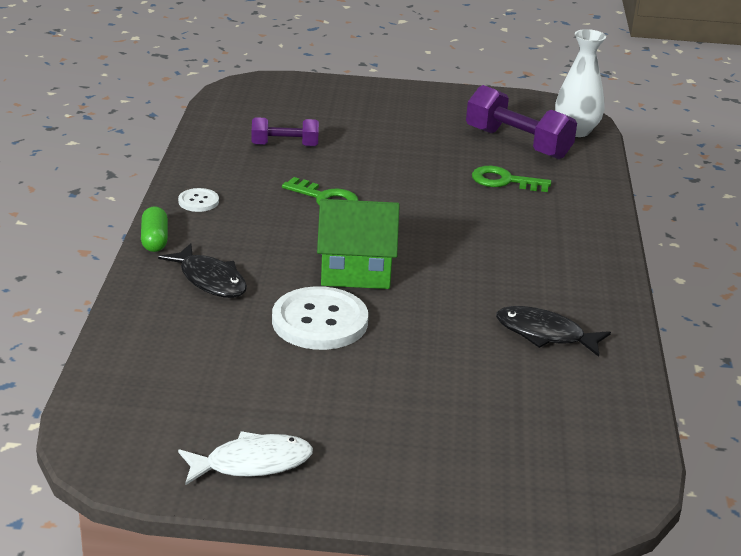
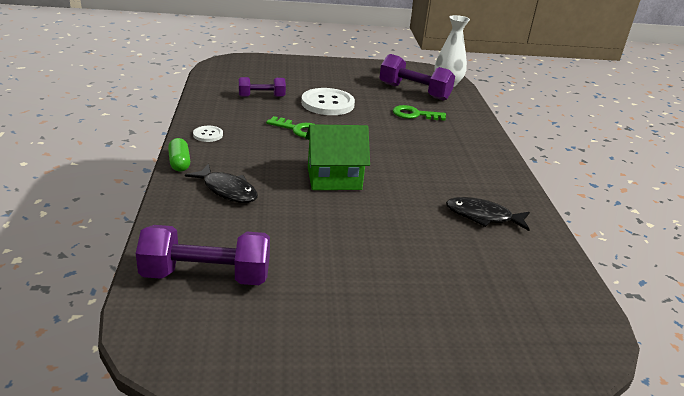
camera: 10 degrees left, 0 degrees up
(165, 383) = (206, 276): none -> purple dumbbell
(252, 463) = (293, 343): white fish -> none
(320, 321) = (318, 217): white button -> white button (327, 103)

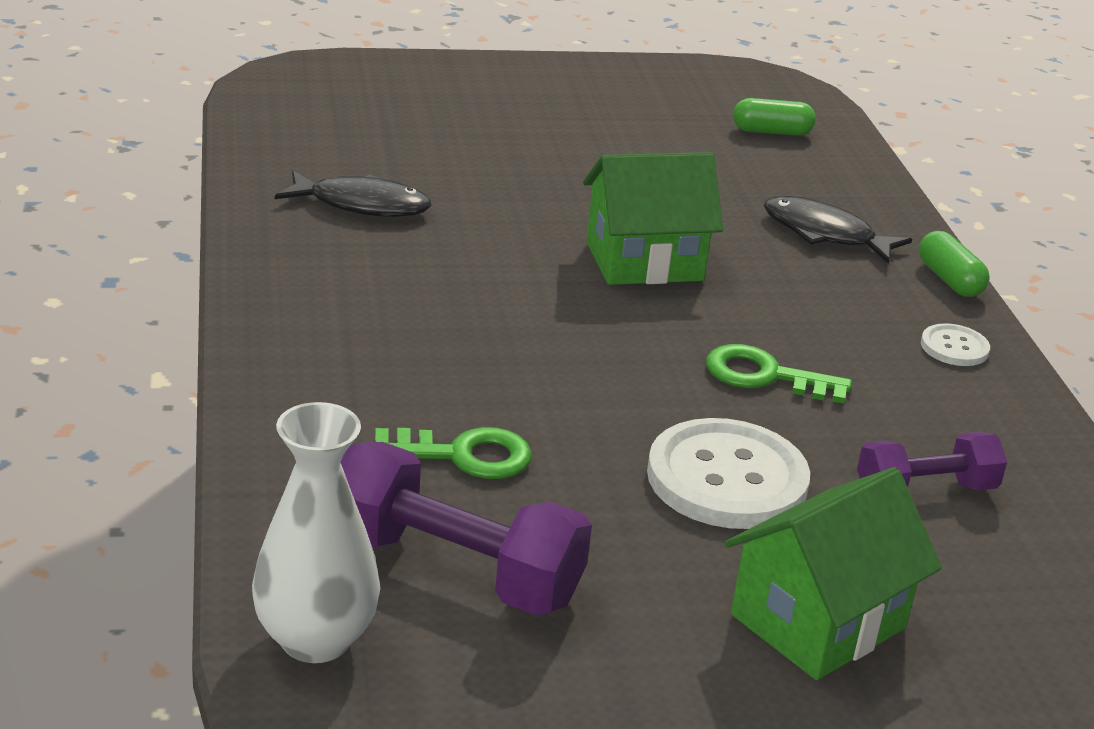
camera: 175 degrees right, 0 degrees up
(206, 276) = (771, 132): purple dumbbell -> green capsule
(315, 76) = (817, 621): none -> green house

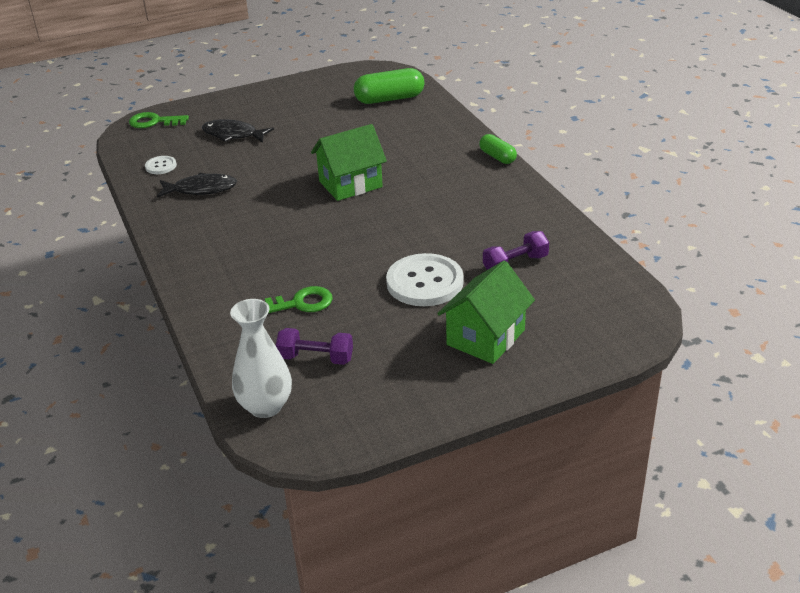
camera: 10 degrees left, 5 degrees up
(454, 570) = (316, 358): purple dumbbell -> purple dumbbell, size x0.61
(765, 376) = (426, 228): green key -> green key (154, 122)
(771, 132) = (389, 99): green capsule -> green capsule, size x1.68
(824, 234) = (432, 148): black fish -> black fish (233, 135)
(954, 347) = (509, 191): white button -> white button (161, 166)

